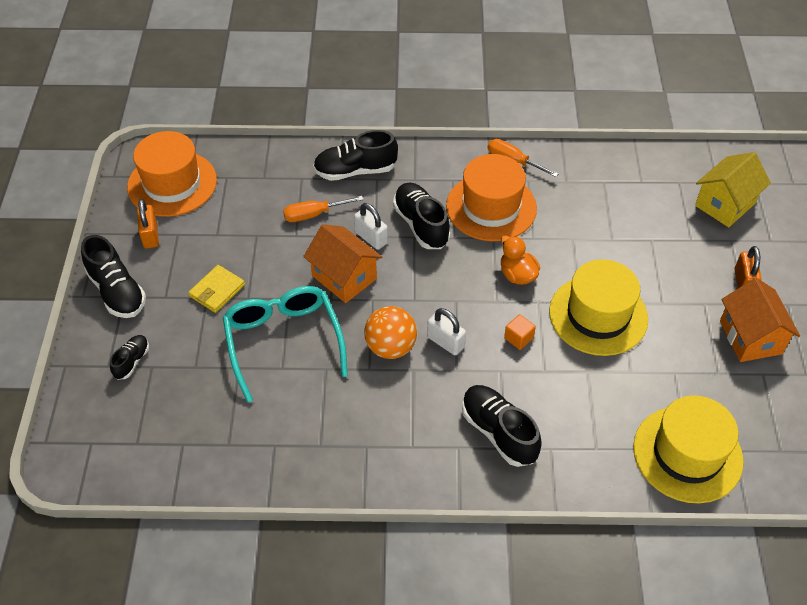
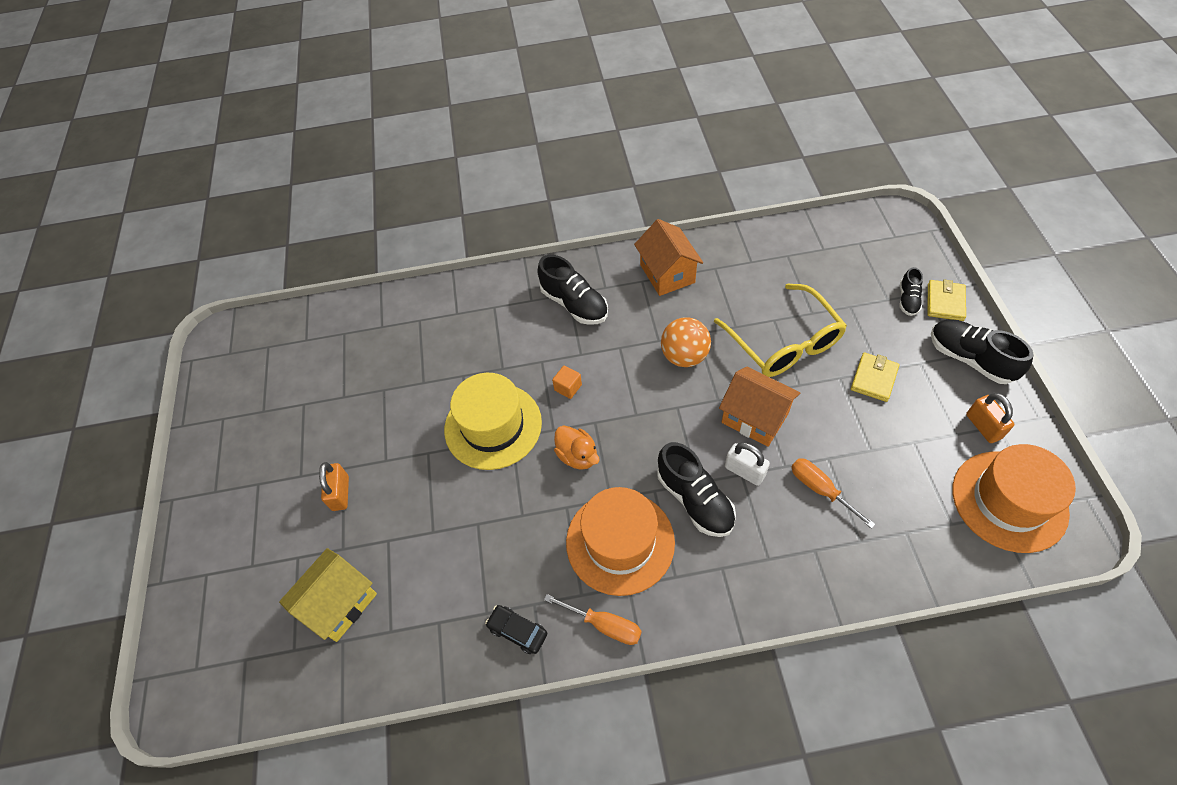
camera: 175 degrees right, 5 degrees up
(97, 351) = (945, 302): none -> yellow wallet
(283, 341) = (784, 342): turquoise glasses -> yellow glasses
(314, 214) = (820, 489): orange screwdriver -> orange screwdriver turned 105 degrees counterclockwise
(355, 171) = (799, 566): black shoe -> none
(445, 342) = (635, 370): white padlock -> none
(579, 167) = (517, 631): none -> black car
(687, 454) = (420, 317): yellow hat -> none
(750, 337) = (347, 431): orange house -> orange house (667, 273)

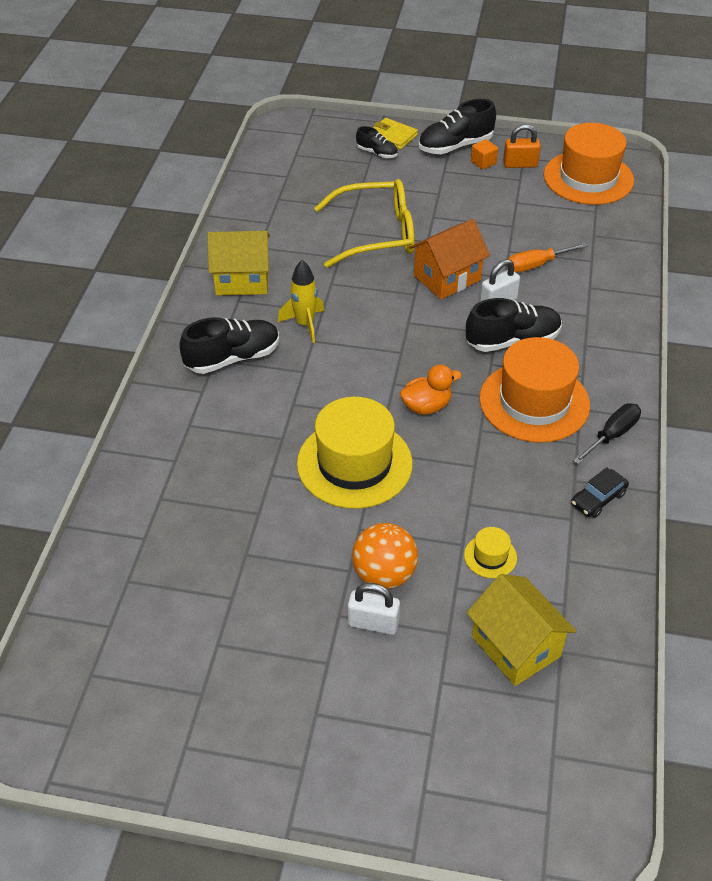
camera: 75 degrees left, 10 degrees down
(340, 493) = (373, 623): orange padlock -> white padlock
(425, 557) = (490, 556): none -> yellow hat
(568, 387) = (340, 392): orange cube -> orange cube (483, 162)
(604, 625) = (612, 435): orange screwdriver -> black screwdriver
(636, 334) = (305, 324): none -> yellow rocket
(667, 273) = (242, 280): orange house -> yellow house
(684, 356) = (352, 300): orange ball -> orange ball (384, 575)
(874, 378) = (445, 199): yellow wallet -> none

